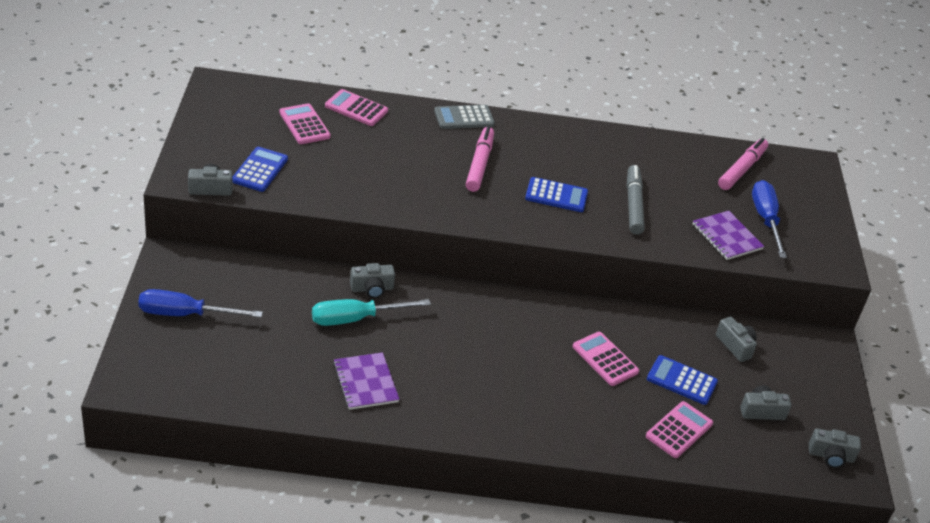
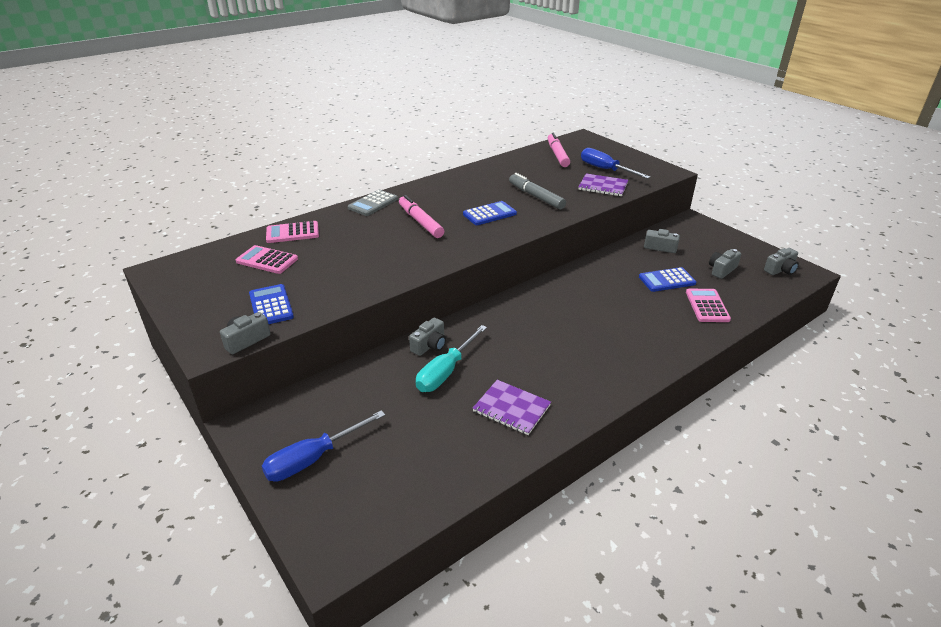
camera: 35 degrees left, 5 degrees down
(605, 359) = (617, 295): pink calculator -> none

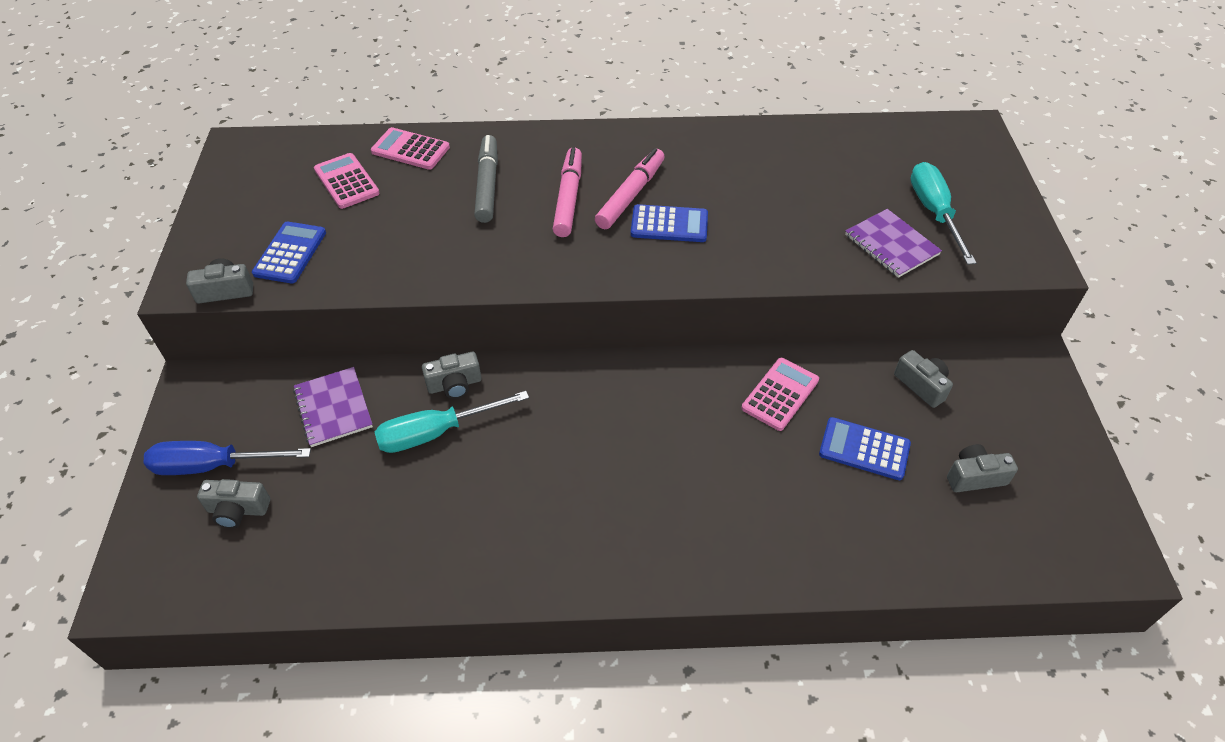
camera: 35 degrees right, 15 degrees up
(373, 203) = (543, 140): grey calculator -> none
(511, 408) = (454, 528): purple notebook -> purple notebook (333, 408)
(536, 196) = (767, 221): grey marker -> grey marker (487, 185)
(557, 155) = (890, 151): pink marker -> pink marker (631, 195)
(605, 170) = (934, 213): blue screwdriver -> turquoise screwdriver
(707, 306) = (874, 526): pink calculator -> pink calculator (780, 394)
(780, 270) = (1079, 530): grey camera -> grey camera (238, 510)

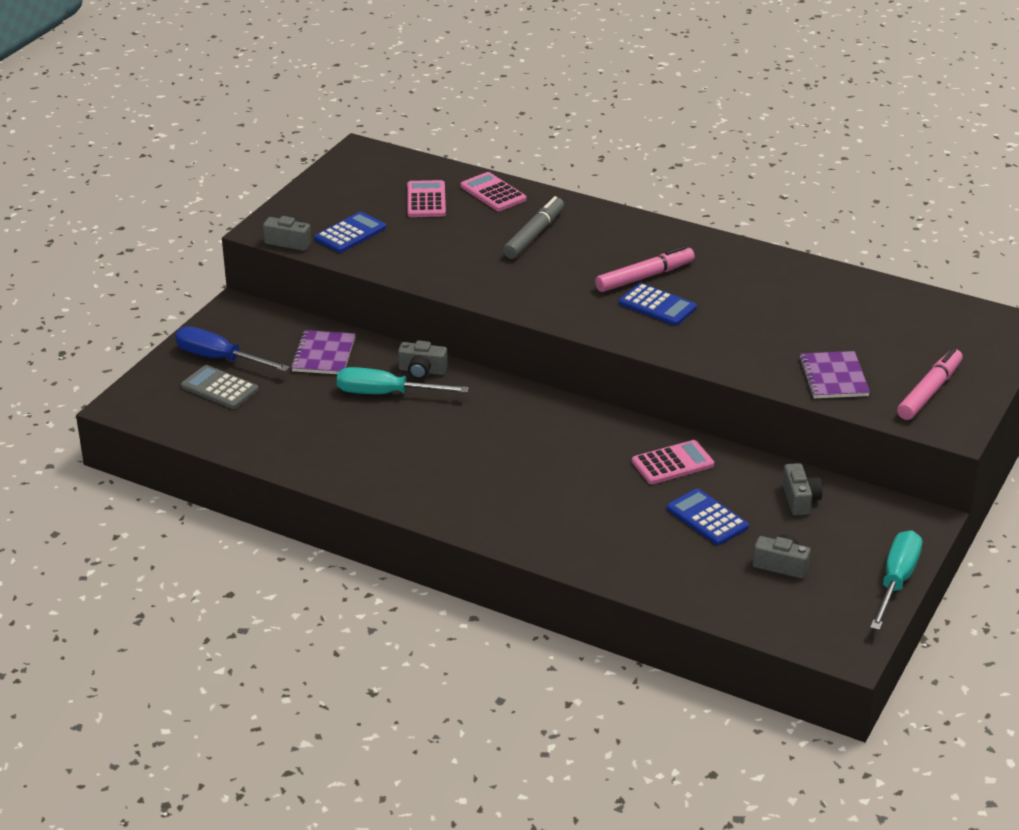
camera: 30 degrees right, 15 degrees down
(238, 510) = (219, 388): grey camera -> grey calculator
(568, 198) = (591, 263): pink marker -> pink marker (929, 391)
(934, 213) = (898, 369): turquoise screwdriver -> turquoise screwdriver (896, 581)

